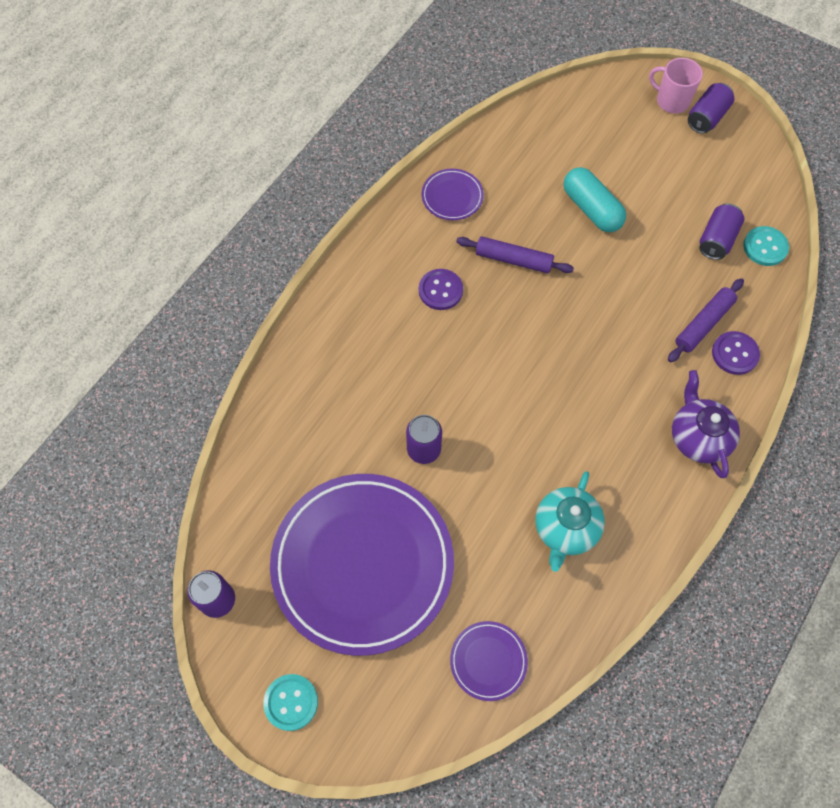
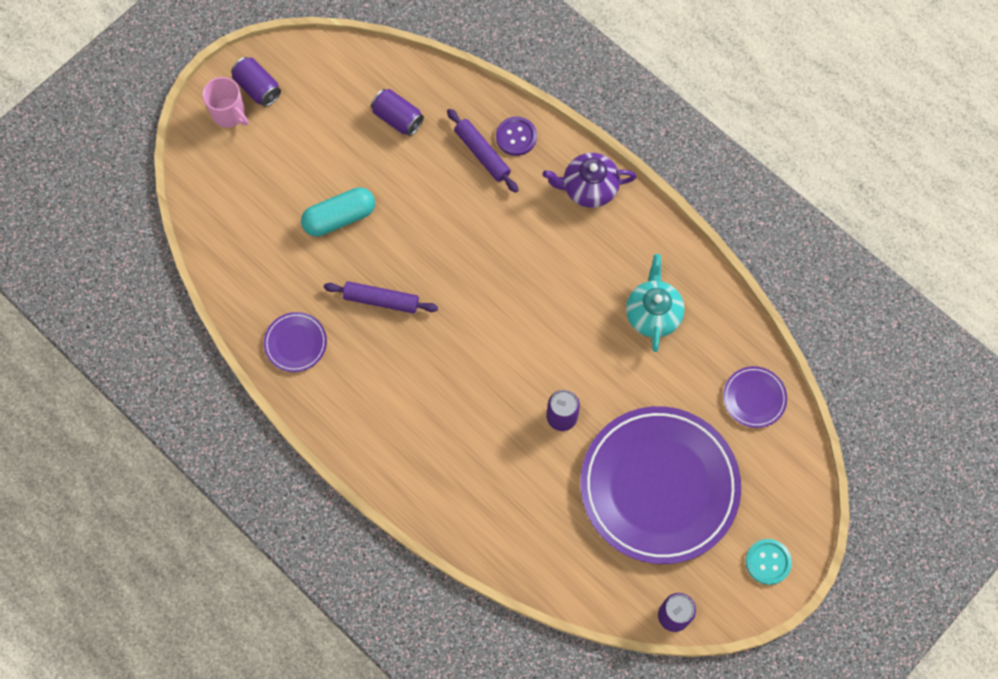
camera: 80 degrees left, 5 degrees up
(440, 290) = (401, 373): purple button -> none
(513, 260) = (381, 300): purple rolling pin -> purple rolling pin turned 75 degrees clockwise
(565, 529) = (653, 314): turquoise teapot -> turquoise teapot turned 120 degrees counterclockwise
(671, 101) = (229, 114): pink mug -> pink mug turned 90 degrees counterclockwise
(765, 247) = (414, 81): turquoise button -> none

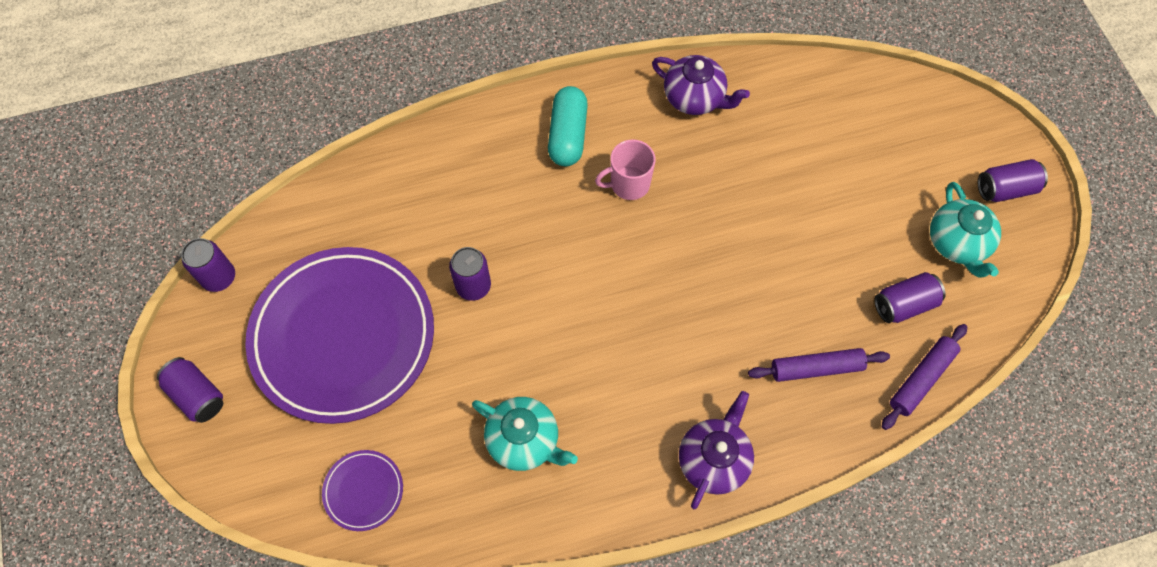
camera: 120 degrees right, 5 degrees down
(229, 114) = (984, 151): pink mug -> pink mug (628, 184)
(295, 343) = (694, 98): purple plate -> purple teapot
(325, 103) = (957, 243): none -> turquoise teapot
(339, 218) = (810, 194): turquoise capsule -> turquoise capsule (568, 135)
(381, 300) = (696, 188): purple rolling pin -> purple rolling pin (921, 379)
(516, 137) = (820, 416): purple button -> none
(768, 562) = (197, 395): turquoise button -> purple can

